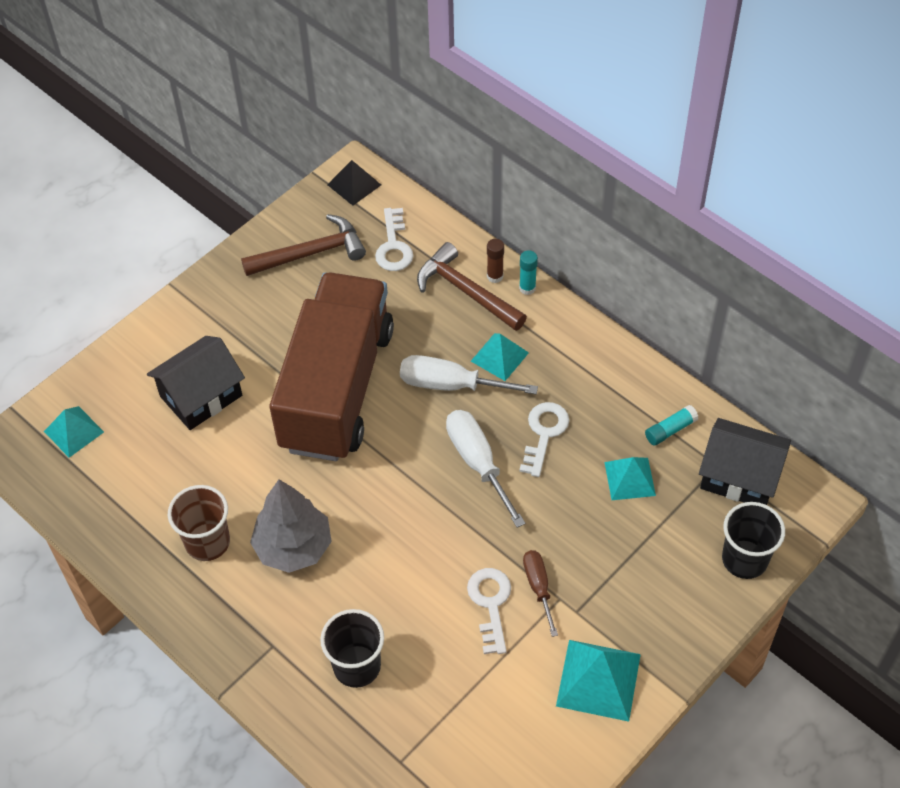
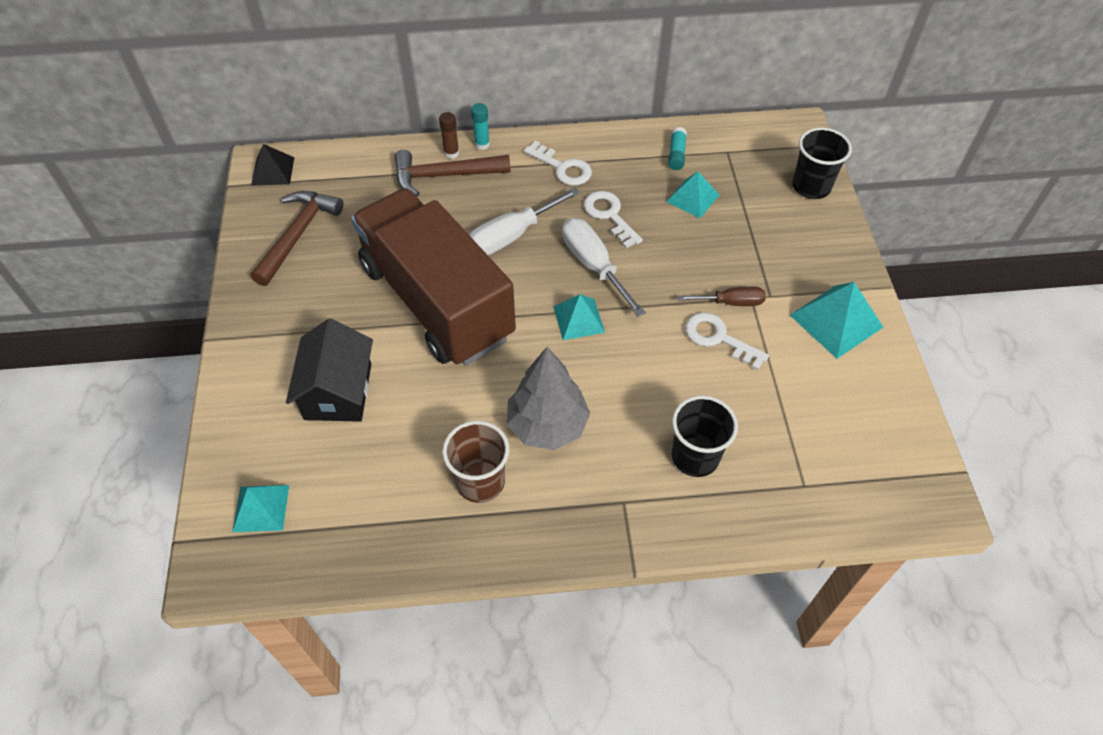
camera: 50 degrees left, 0 degrees up
(393, 246) = (355, 186): white key -> white key (562, 168)
(478, 463) = (593, 265): white screwdriver -> white screwdriver turned 45 degrees clockwise
(499, 357) = (520, 195): turquoise pyramid -> turquoise pyramid (579, 319)
(538, 587) = (731, 302): brown screwdriver -> brown screwdriver turned 150 degrees clockwise
(739, 476) = (746, 147): black house -> none

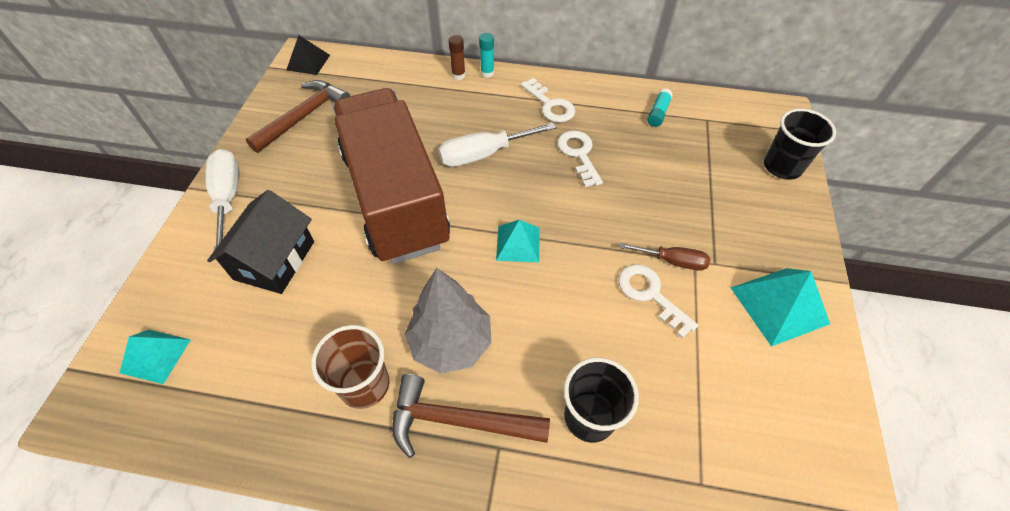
camera: 15 degrees right, 0 degrees up
(444, 176) = (445, 92): brown hammer -> brown hammer (458, 420)
(593, 265) = (549, 196): white screwdriver -> white screwdriver (228, 198)
(693, 198) = (662, 154): turquoise pyramid -> none

